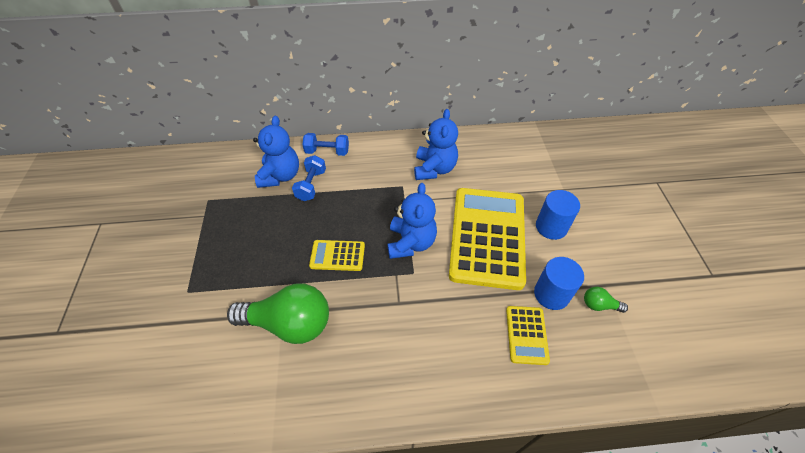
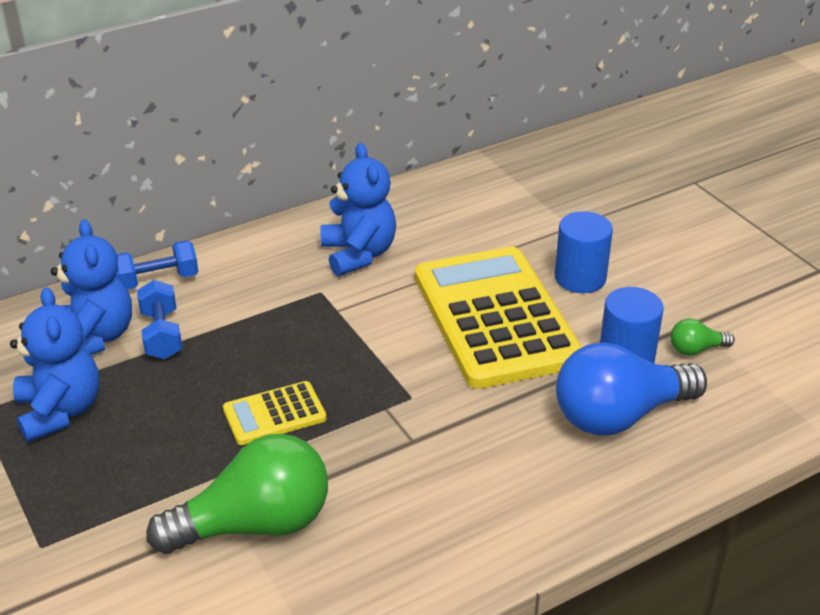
camera: 25 degrees left, 15 degrees down
(411, 243) = (383, 361): blue teddy bear -> blue teddy bear (60, 411)
(526, 335) = (619, 415): yellow calculator -> blue light bulb

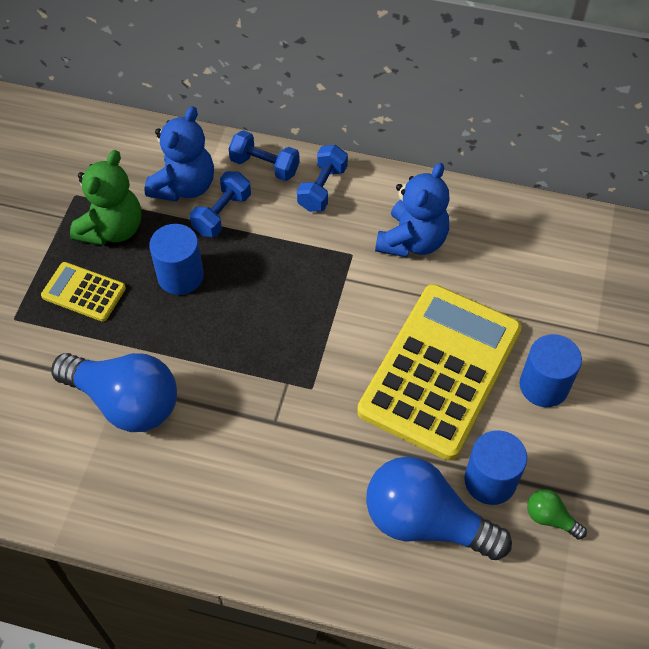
camera: 45 degrees right, 20 degrees up
(60, 411) = (112, 229): blue teddy bear -> green teddy bear
(181, 401) = (180, 276): none -> blue cylinder
(233, 265) = (322, 188): none -> blue dumbbell
(254, 525) = (125, 402): green light bulb -> blue light bulb
(274, 414) = (219, 331): yellow calculator -> yellow calculator (84, 292)

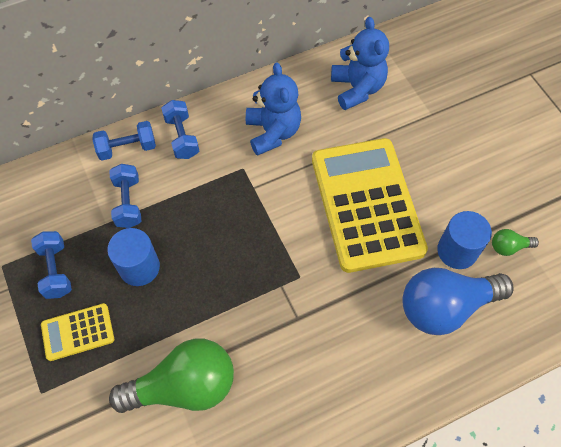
camera: 40 degrees left, 5 degrees up
(112, 229) = (56, 270): green teddy bear -> blue dumbbell
(125, 402) = (184, 386): blue light bulb -> green light bulb
(184, 186) = (82, 202): blue teddy bear -> blue teddy bear (357, 88)
(544, 385) = (432, 168): blue cylinder -> none

